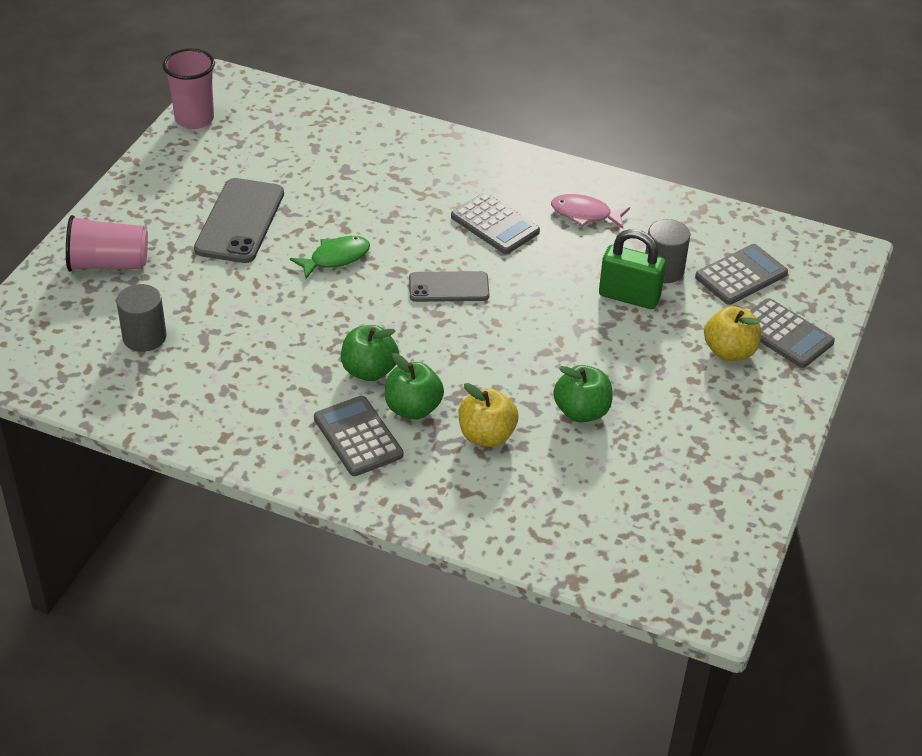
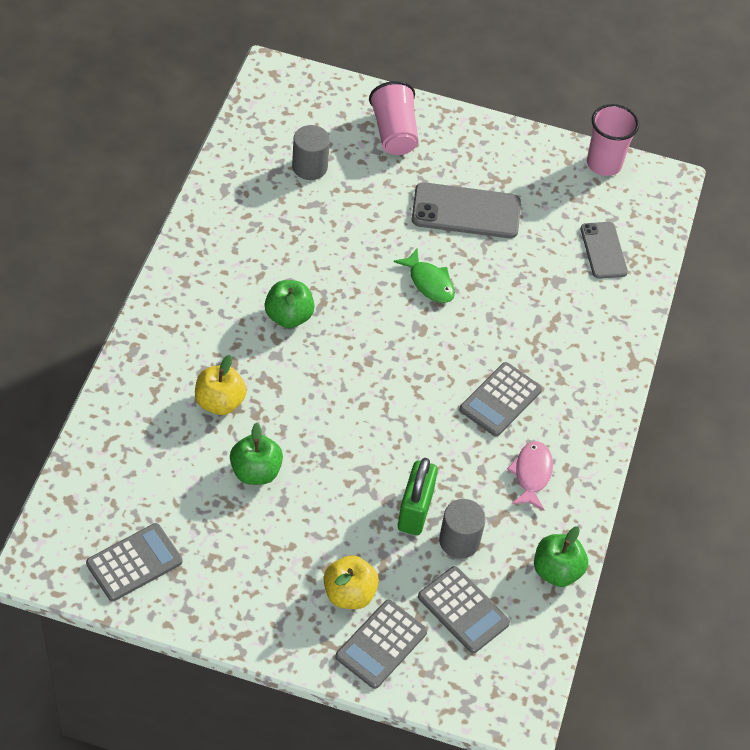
camera: 80 degrees right, 10 degrees up
(358, 437) = (210, 314): grey calculator -> grey calculator (134, 562)
(413, 408) = (247, 349): green apple -> green apple (556, 571)
(449, 287) = (404, 367): grey phone -> grey phone (603, 250)

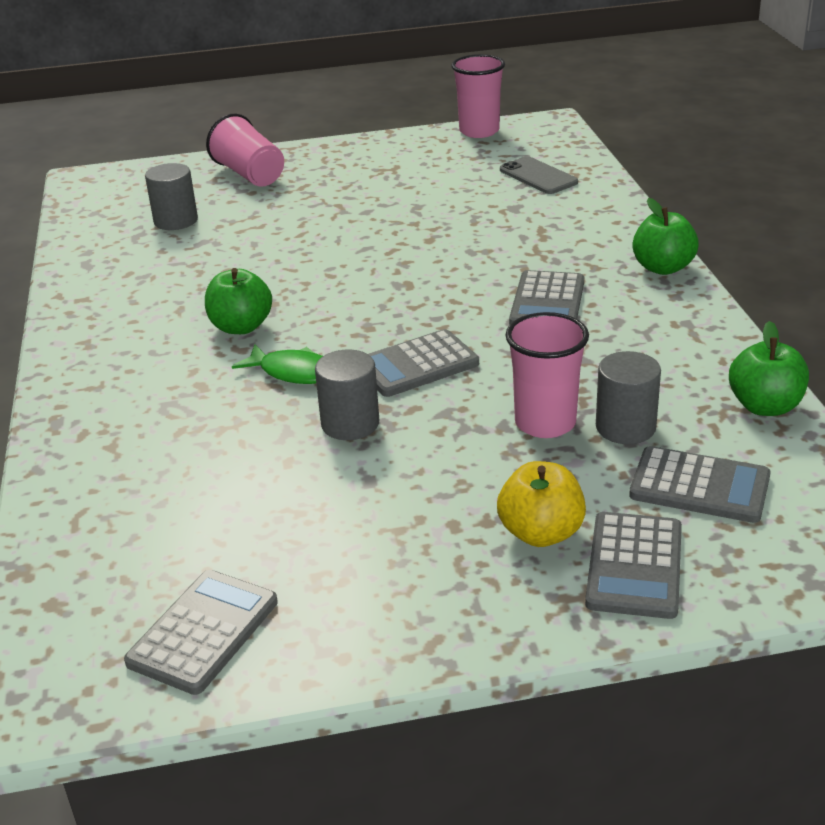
camera: 20 degrees left, 20 degrees down
(220, 402) = (209, 424): yellow apple -> none
(256, 472) = (309, 468): green apple -> green apple (663, 268)
(301, 447) = (350, 424): none -> grey cylinder
(374, 416) = (417, 365): none -> grey calculator
(415, 511) = (545, 423): green padlock -> pink cup
(429, 282) = (382, 251): green fish -> green fish (293, 372)
(466, 211) = (373, 196): grey phone -> none
(531, 474) = (645, 342): pink fish -> none

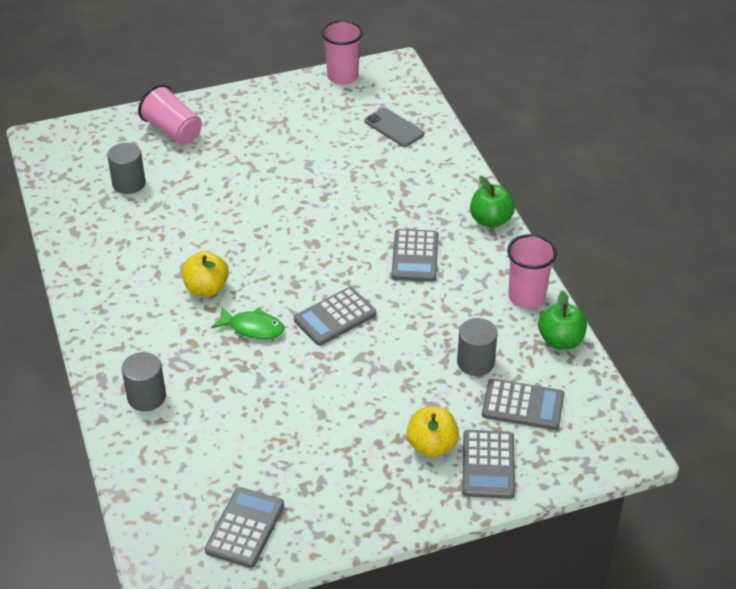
camera: 10 degrees left, 10 degrees up
(241, 327) = (206, 288): green apple -> yellow apple
(350, 424) = (300, 369): grey cylinder -> grey cylinder (146, 397)
(545, 423) = (425, 361): pink cup -> pink cup (526, 297)

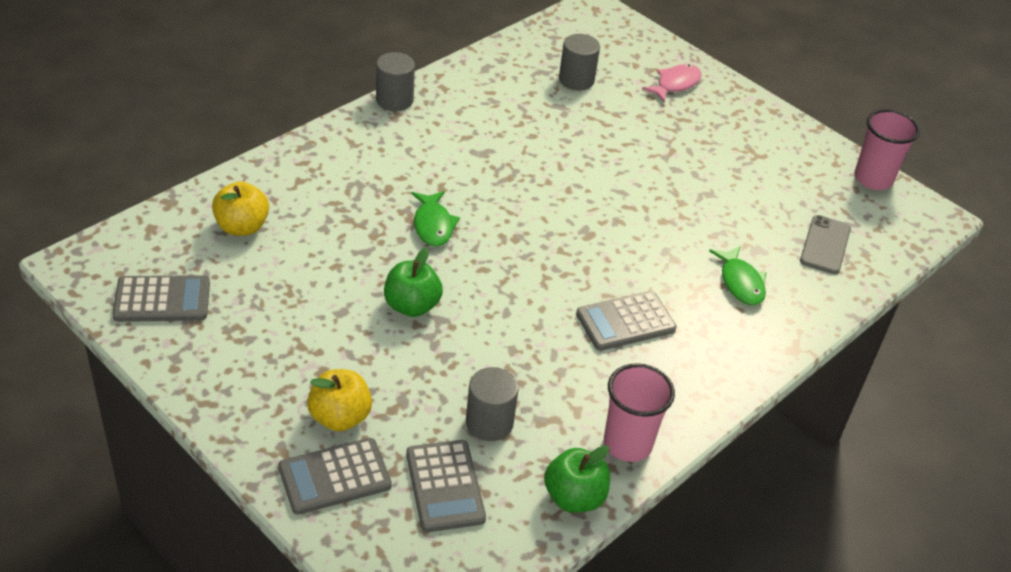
camera: 60 degrees right, 0 degrees up
(146, 397) = (299, 181): grey cylinder -> grey cylinder (394, 100)
(173, 131) = (675, 84): pink cup -> pink fish
(206, 288) = (467, 176): yellow apple -> yellow apple (242, 227)
(335, 317) = (487, 282): grey calculator -> none
(407, 183) = (740, 282): none -> green fish
(490, 220) = (736, 374): green apple -> green apple (412, 306)

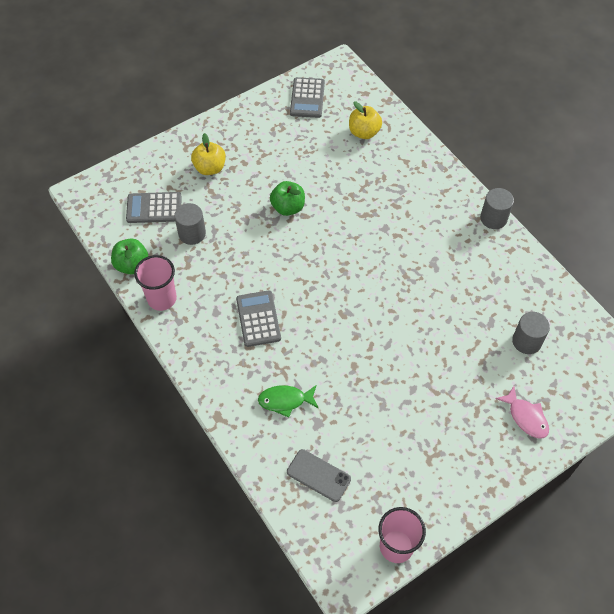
camera: 105 degrees right, 15 degrees up
(335, 477) = (171, 163): grey calculator -> none
(433, 225) = (359, 226): green fish -> none

